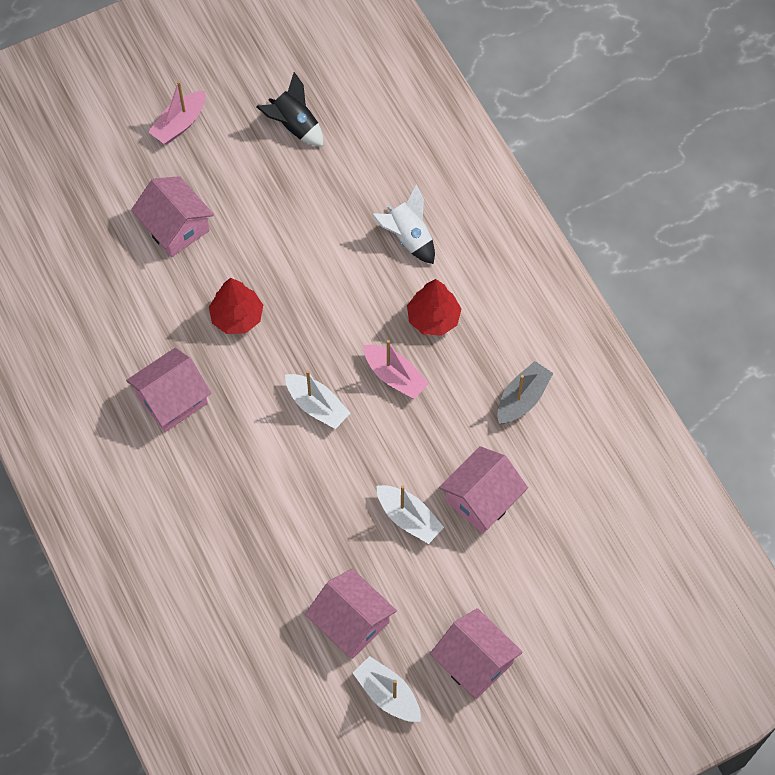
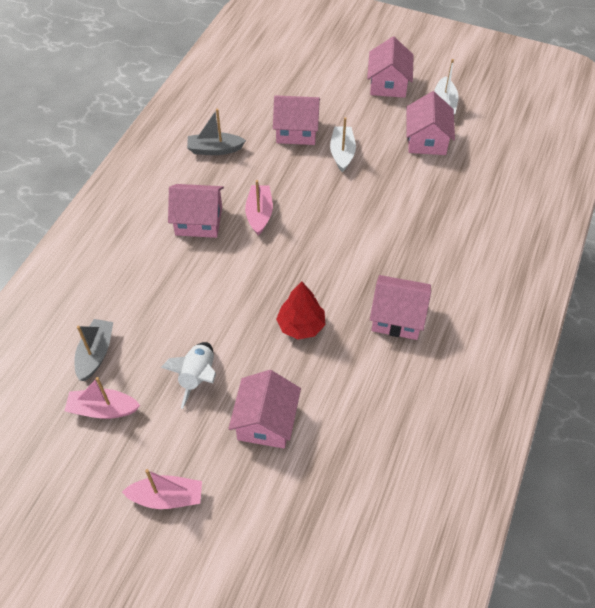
camera: 130 degrees left, 10 degrees down
(294, 126) = (103, 409): black rocket -> pink boat
(317, 406) = (319, 238): white boat -> none
(353, 150) = (96, 354): none -> grey boat
(408, 237) = (147, 272): white rocket -> white rocket (198, 377)
(433, 318) = (199, 221): red tree -> pink house

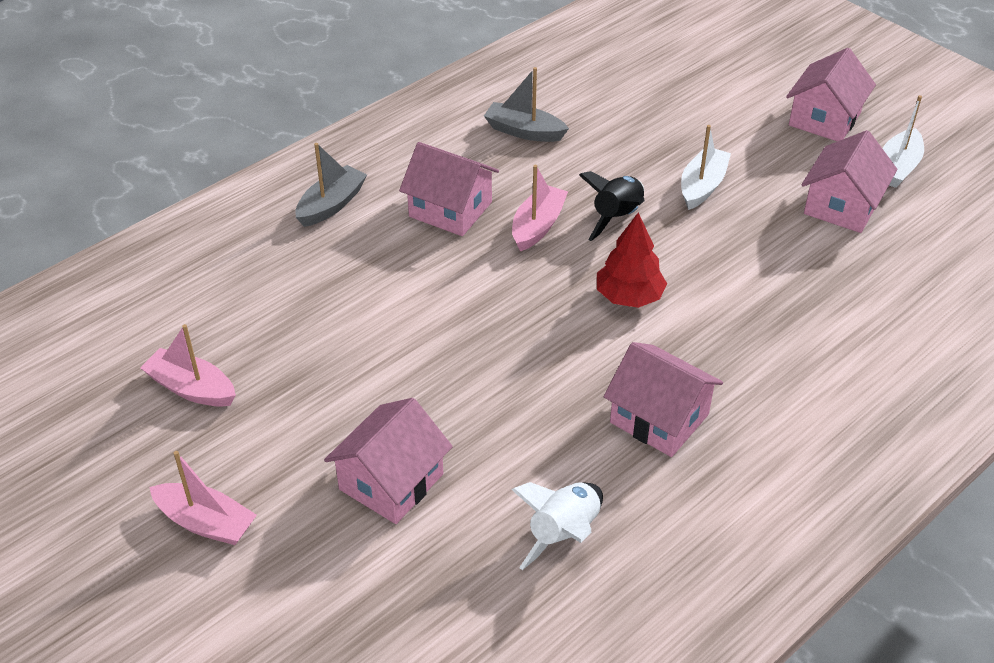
camera: 25 degrees right, 10 degrees down
(96, 354) = (223, 321): grey boat -> grey boat (331, 205)
(198, 377) = (334, 394): white rocket -> white rocket (564, 534)
(296, 131) = (652, 141): pink house -> none
(301, 326) = (512, 381): red tree -> red tree (629, 297)
(303, 192) = (617, 217): none -> black rocket

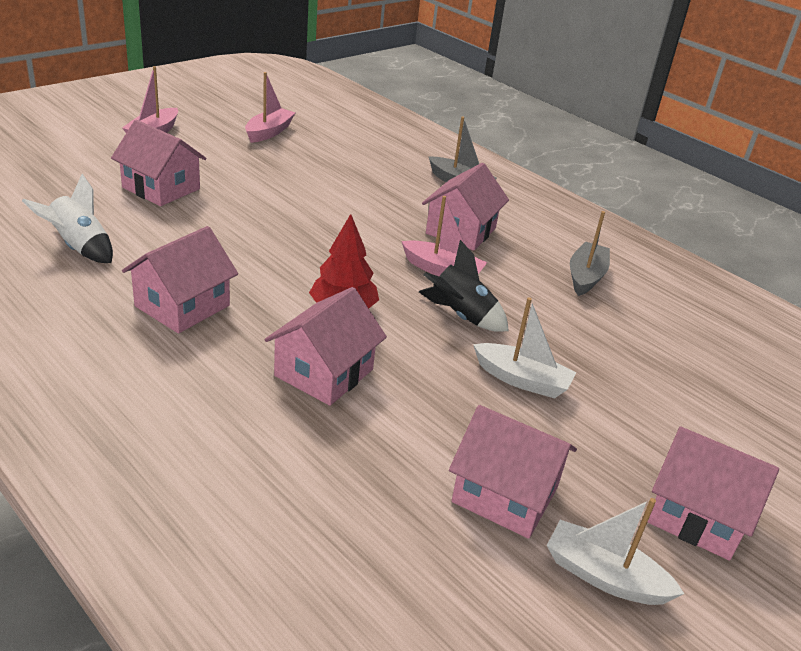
camera: 85 degrees right, 10 degrees down
(734, 306) = (324, 372): none -> pink house

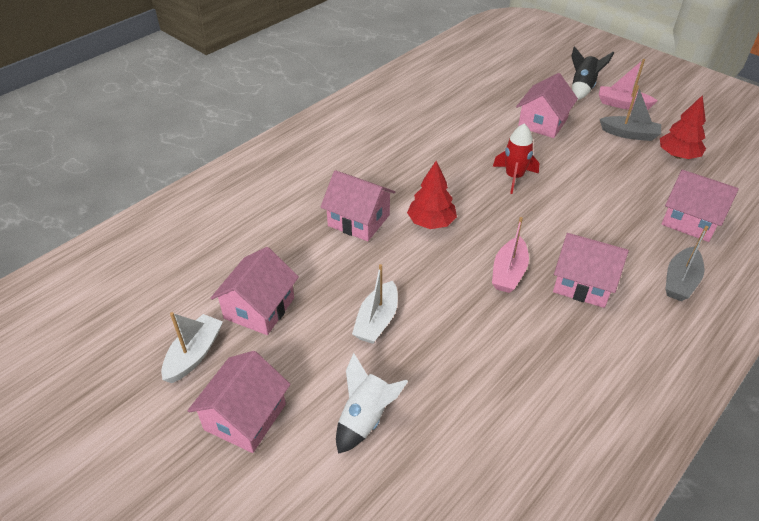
camera: 90 degrees right, 10 degrees up
(79, 247) = (451, 109): white rocket -> white rocket (366, 418)
(182, 306) = (407, 156): pink house -> pink house (690, 220)
(269, 132) = (678, 155): pink boat -> red tree
(269, 232) = (514, 177): none -> red rocket
(460, 316) = (447, 284): black rocket -> black rocket (582, 88)
(585, 277) = (550, 375): grey boat -> grey boat (629, 134)

